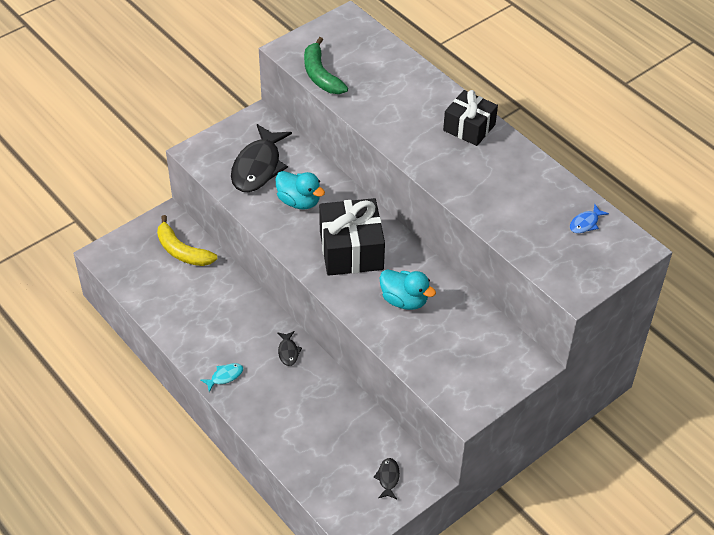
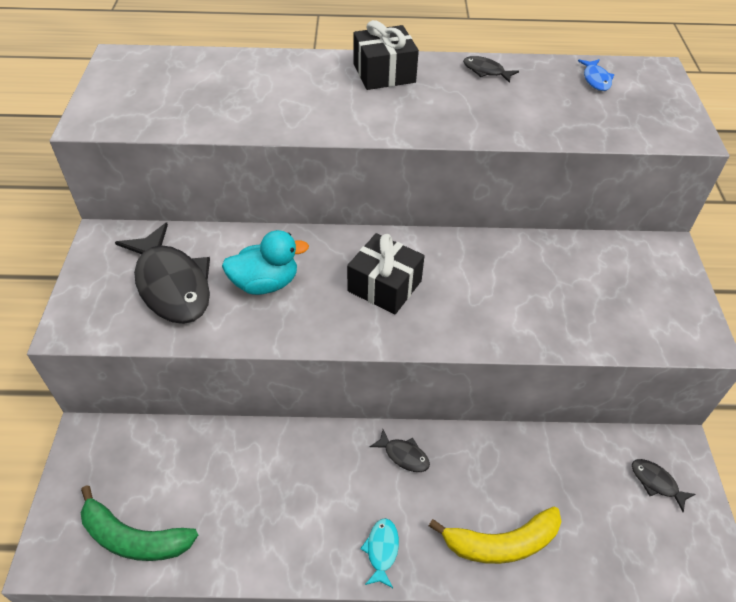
camera: 50 degrees left, 0 degrees up
(182, 251) = (151, 459): yellow banana -> yellow banana (501, 543)
(320, 75) = (167, 121): green banana -> green banana (134, 538)
(351, 250) = (384, 286): black gift -> black gift, size x0.66
(404, 300) = (499, 289): turquoise duck -> none
(529, 169) = (486, 71): none -> black fish

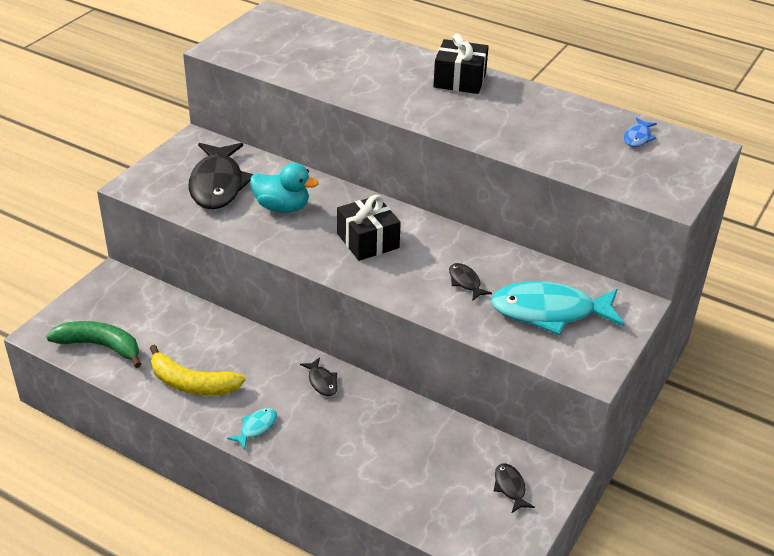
camera: 30 degrees right, 10 degrees down
(134, 538) = (100, 346): green banana -> green banana turned 150 degrees clockwise
(486, 71) = (546, 103): black fish -> black fish (465, 282)
(501, 543) = (347, 464): yellow banana -> yellow banana (192, 383)
(611, 291) = (549, 312): none -> turquoise fish

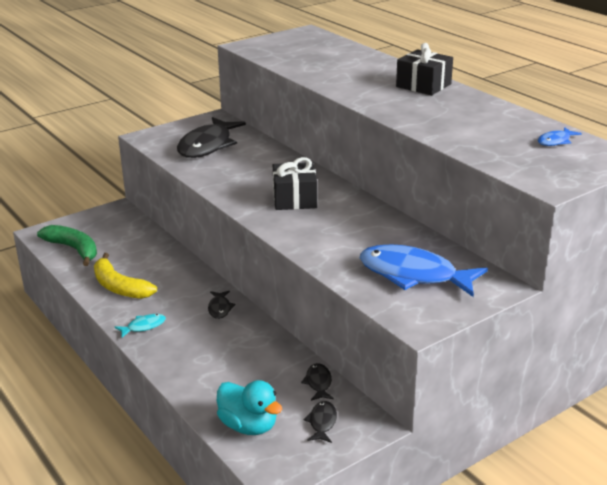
camera: 25 degrees right, 10 degrees down
(282, 207) = (244, 167): turquoise duck -> turquoise duck (248, 426)
(465, 282) = (354, 240): black fish -> black fish (318, 383)
(549, 312) = (413, 275): turquoise fish -> blue fish

